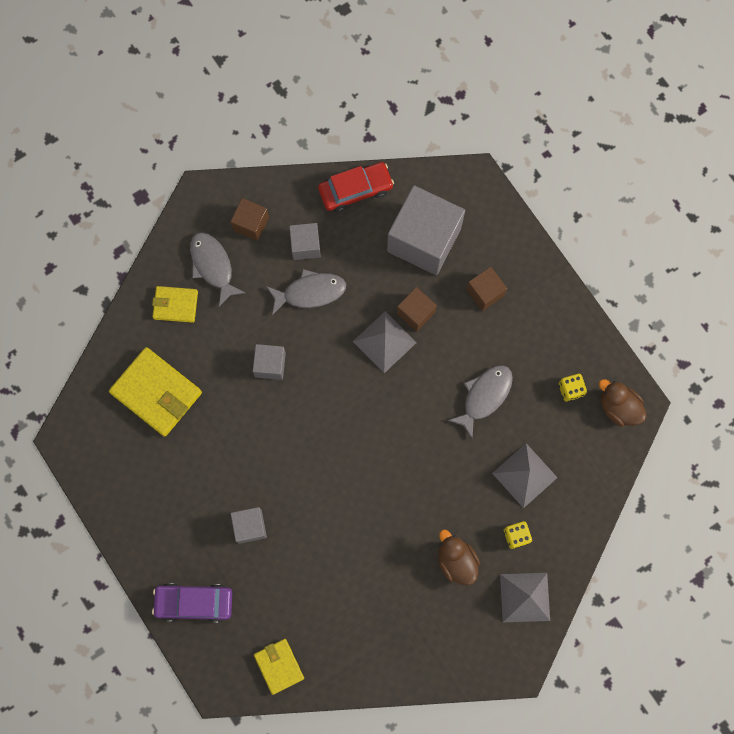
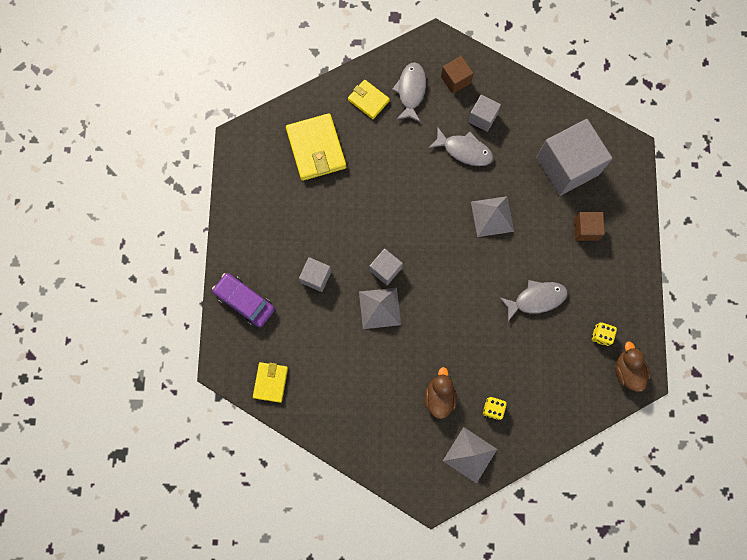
camera: 35 degrees right, 0 degrees up
(270, 365) = (404, 180): grey cube -> grey cube (385, 269)
(355, 190) = (542, 103): red car -> none
(416, 313) = (527, 211): brown cube -> none
(524, 475) = (527, 371): grey pyramid -> grey pyramid (380, 308)

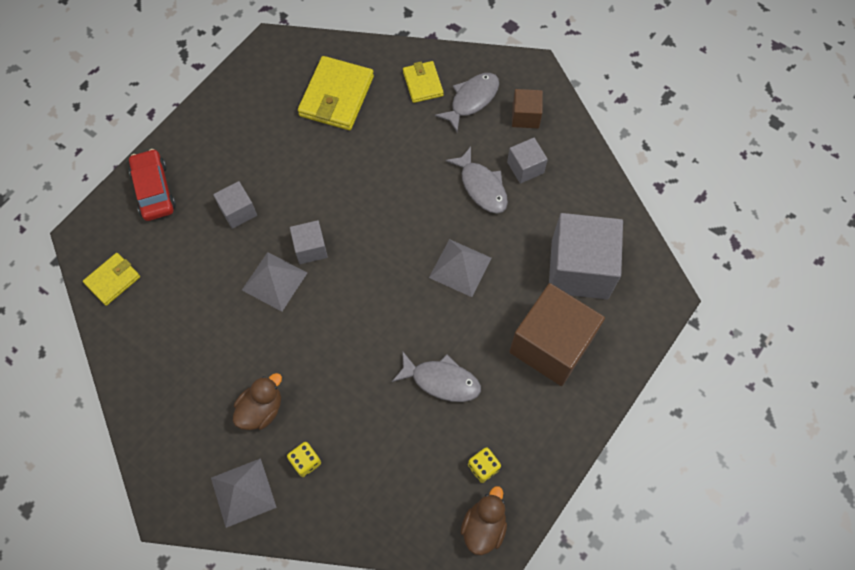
camera: 35 degrees right, 10 degrees down
(245, 301) = (154, 190): purple car -> red car
(585, 229) = (551, 345): brown cube -> brown cube, size x2.05

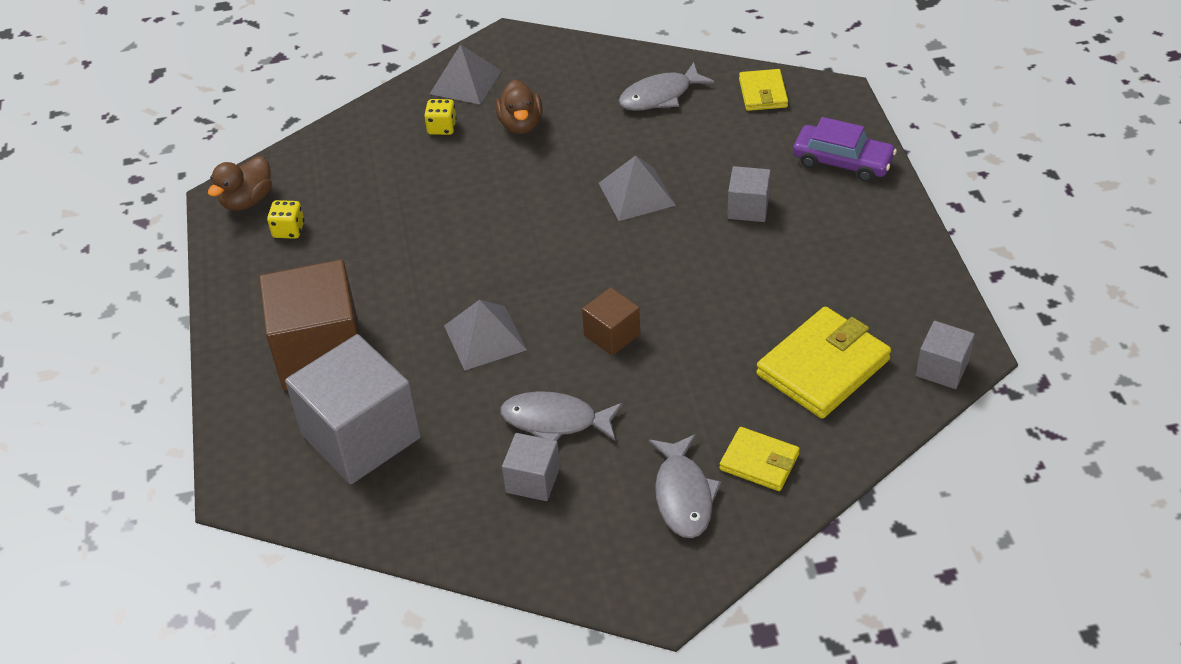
camera: 135 degrees right, 20 degrees down
(154, 190) = (842, 161): red car -> purple car
(310, 248) = (643, 237): grey cube -> grey cube (942, 368)
(336, 96) = (823, 367): yellow wallet -> yellow wallet turned 75 degrees clockwise
(441, 380) = (394, 250): grey fish -> grey fish (660, 96)
(483, 526) = (247, 200): brown duck -> brown duck turned 60 degrees clockwise
(525, 116) = (601, 534): brown cube -> brown cube (612, 335)

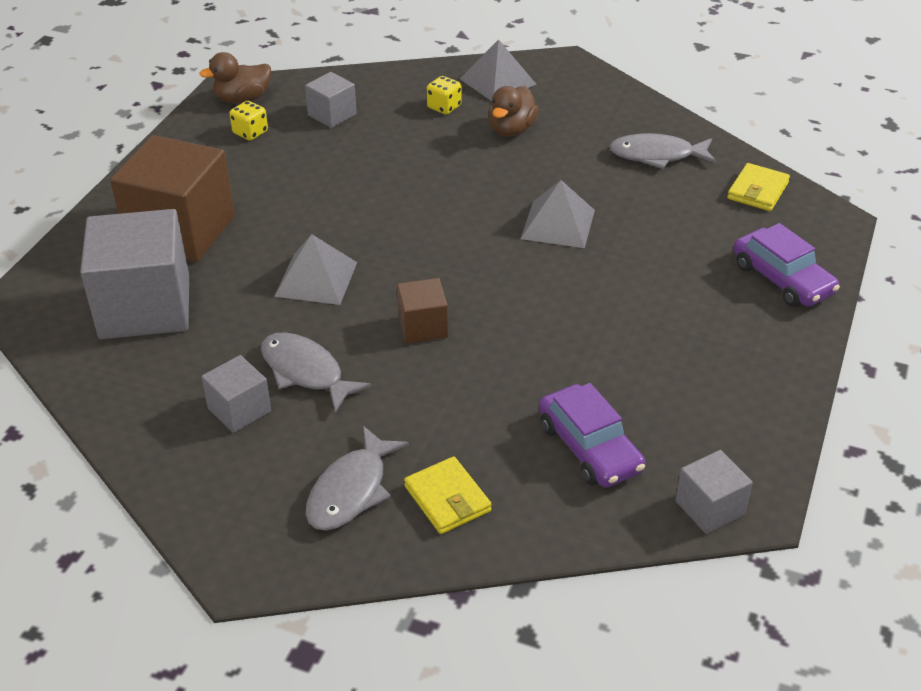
camera: 30 degrees right, 5 degrees down
(748, 208) = (650, 279): grey cube -> grey cube (332, 114)
(823, 367) = (589, 447): yellow wallet -> purple car

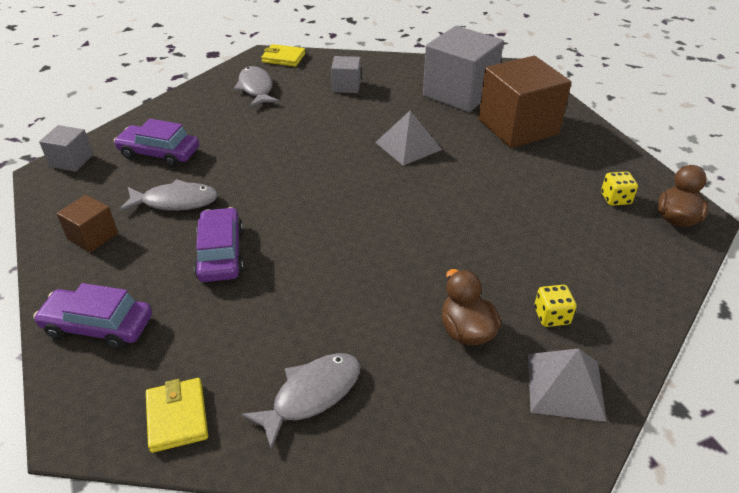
camera: 135 degrees right, 0 degrees up
(305, 372) = (342, 110): grey fish -> grey fish (176, 202)
(332, 114) = (604, 248): grey cube -> none
(423, 327) = (315, 156): brown cube -> brown cube (93, 236)
(447, 499) = (210, 105): yellow wallet -> yellow wallet (283, 58)
(558, 224) = (317, 264): grey pyramid -> none
(630, 280) = (221, 253): none -> purple car

